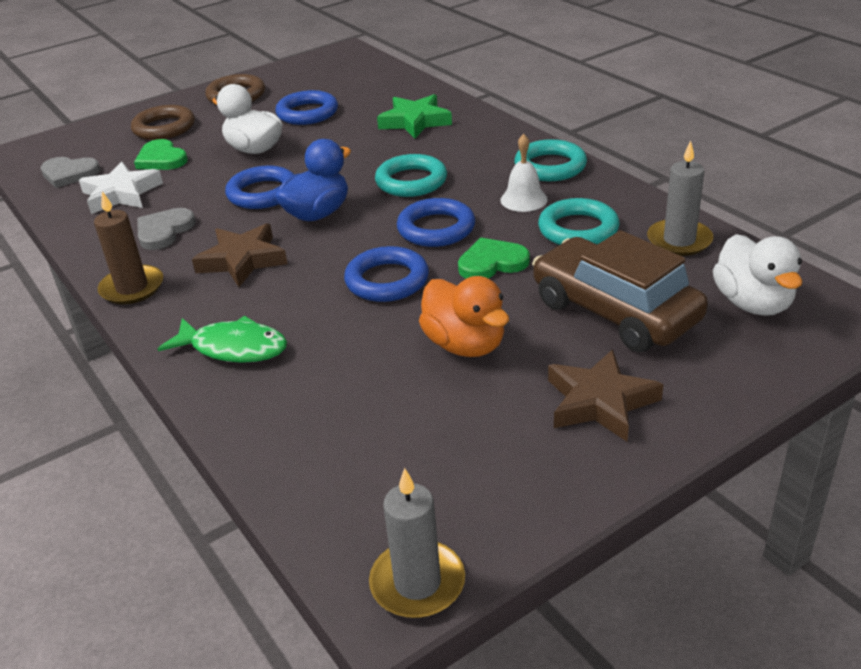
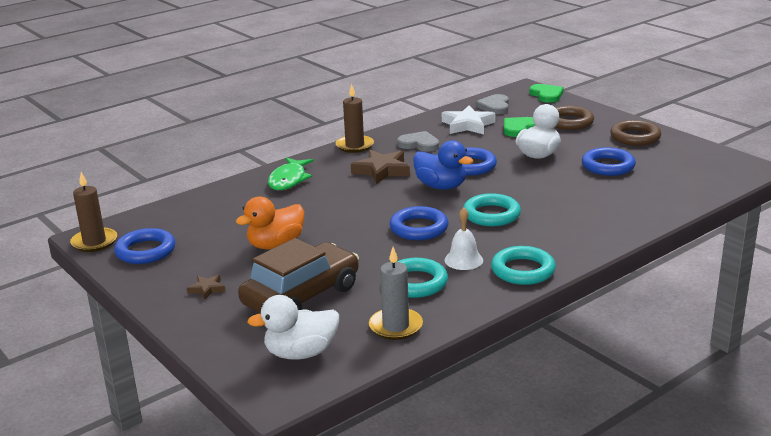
camera: 85 degrees right, 10 degrees down
(387, 280) = (352, 216): blue ring -> blue ring (145, 251)
(415, 121) = (601, 209): green star -> none
(417, 583) = (94, 242): grey candle -> brown candle
(492, 263) = (370, 250): green heart -> green heart (546, 95)
(600, 402) = (207, 289): brown star -> brown star, size x0.52

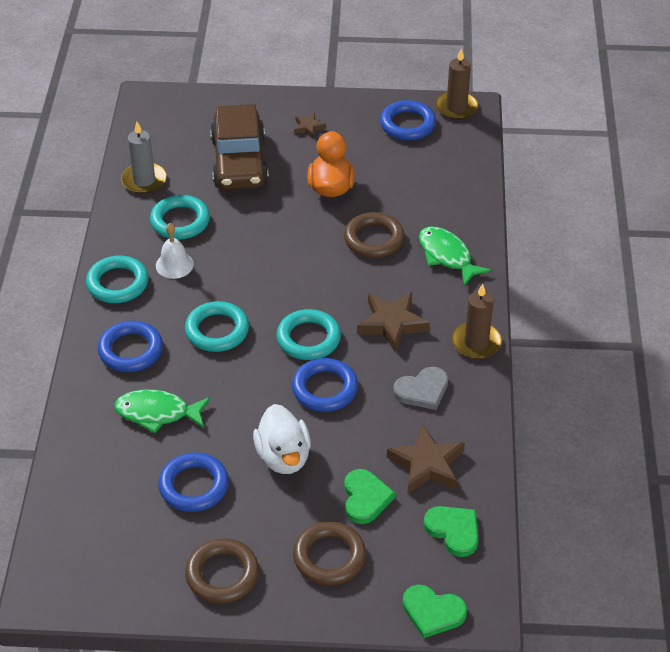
camera: 130 degrees right, 20 degrees up
(301, 353) = (174, 128): white duck -> none
(310, 207) = (373, 239): none -> brown ring
(419, 228) = (253, 274): blue ring -> blue ring (131, 350)
(441, 186) = (308, 338): blue duck -> turquoise ring
(468, 125) = (427, 464): white star -> brown star
(494, 106) = (453, 531): grey heart -> green heart
(589, 199) = (157, 413): none -> green fish

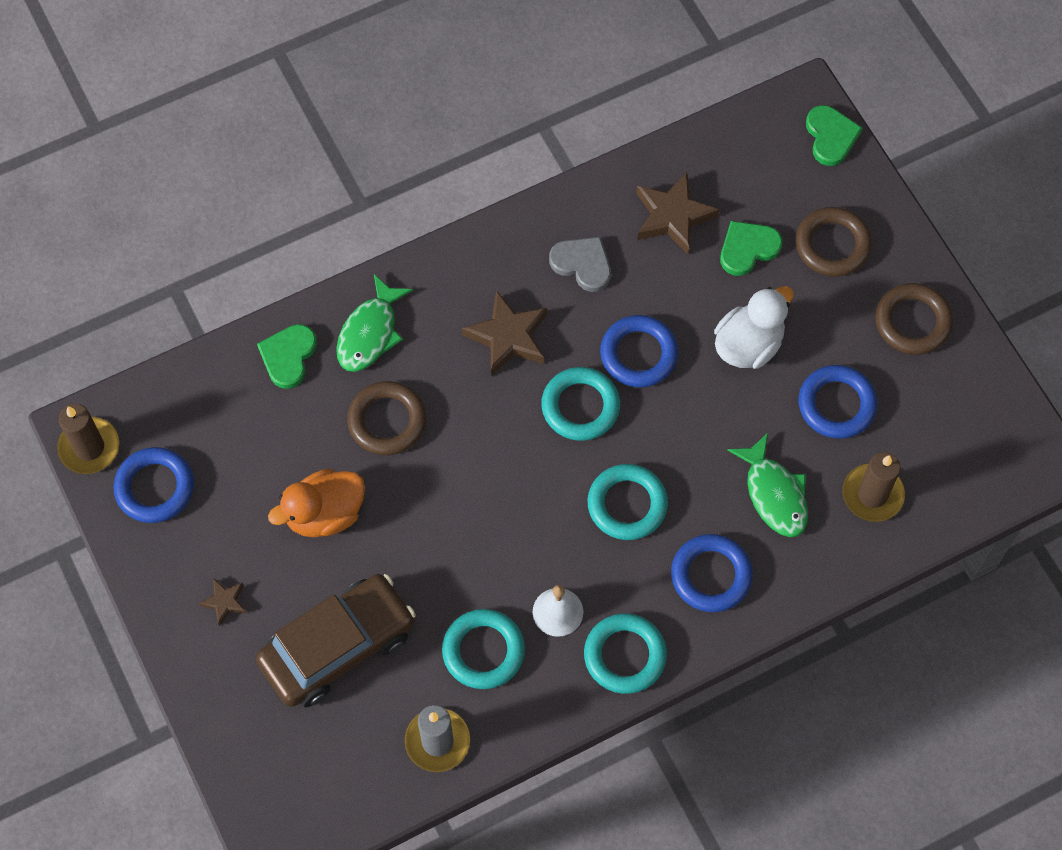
camera: 120 degrees left, 20 degrees up
(453, 531) = (734, 159): green heart -> green heart (288, 356)
(476, 343) = (485, 245): brown candle -> brown candle (872, 494)

